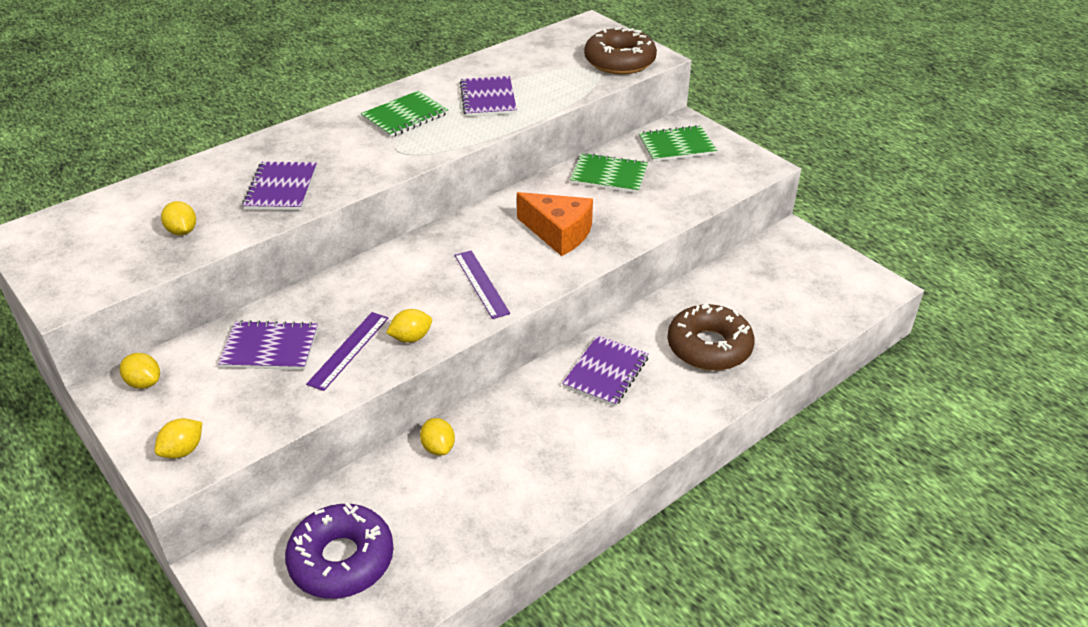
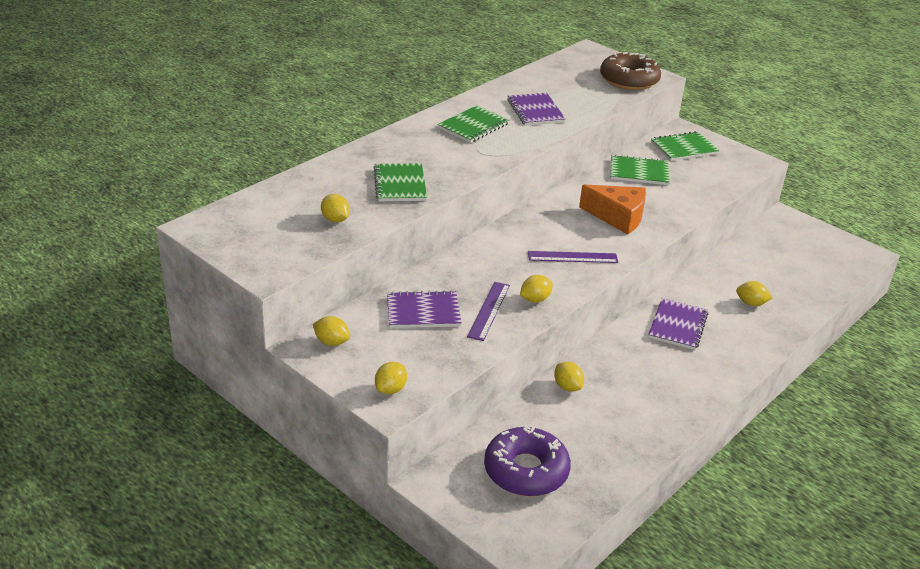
camera: 10 degrees left, 5 degrees down
(281, 188) = (400, 184): purple notebook -> green notebook
(481, 284) = (572, 257): purple ruler -> purple ruler turned 60 degrees counterclockwise
(709, 347) = (751, 303): brown donut -> yellow lemon

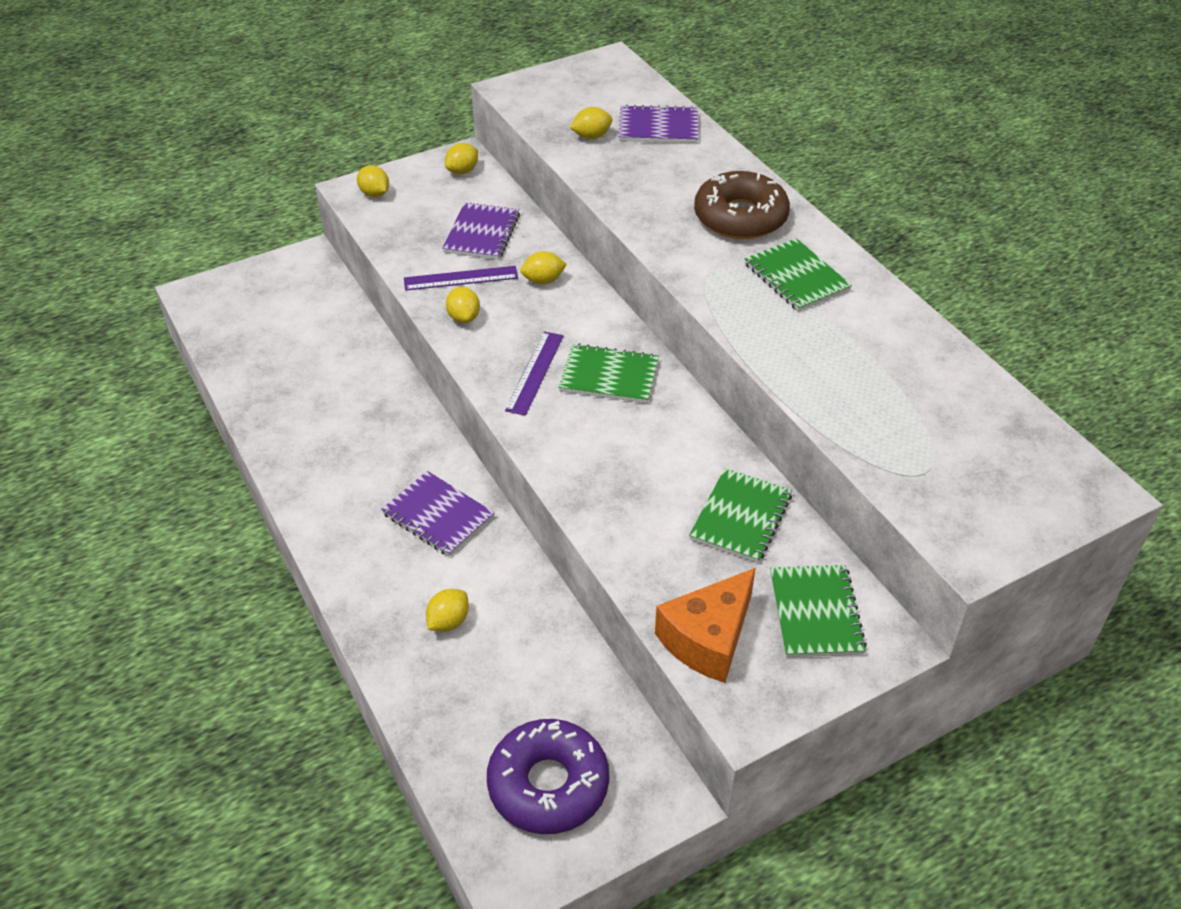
camera: 110 degrees right, 10 degrees up
(400, 184) = (652, 189): green notebook -> green notebook (609, 376)
(489, 310) = (461, 278): purple ruler -> purple ruler turned 45 degrees counterclockwise
(526, 470) = (283, 317): purple donut -> purple donut (548, 784)
(535, 111) = (837, 351): purple notebook -> purple notebook (658, 127)
(567, 387) = (380, 378): yellow lemon -> yellow lemon (543, 280)
(618, 217) = (614, 447): orange cheese -> orange cheese (708, 638)
(629, 80) = (954, 505): brown donut -> brown donut (740, 217)

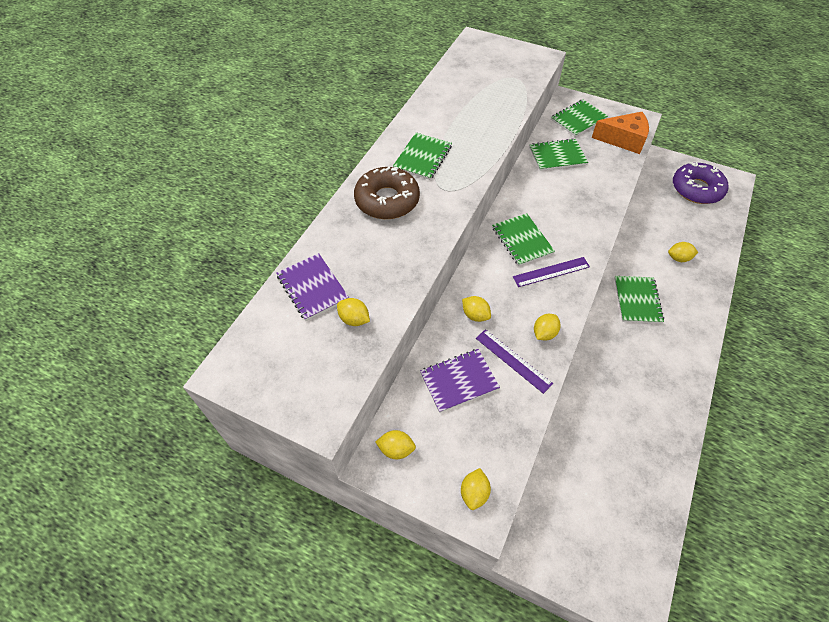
camera: 125 degrees left, 10 degrees up
(438, 515) = (637, 300): purple notebook -> green notebook

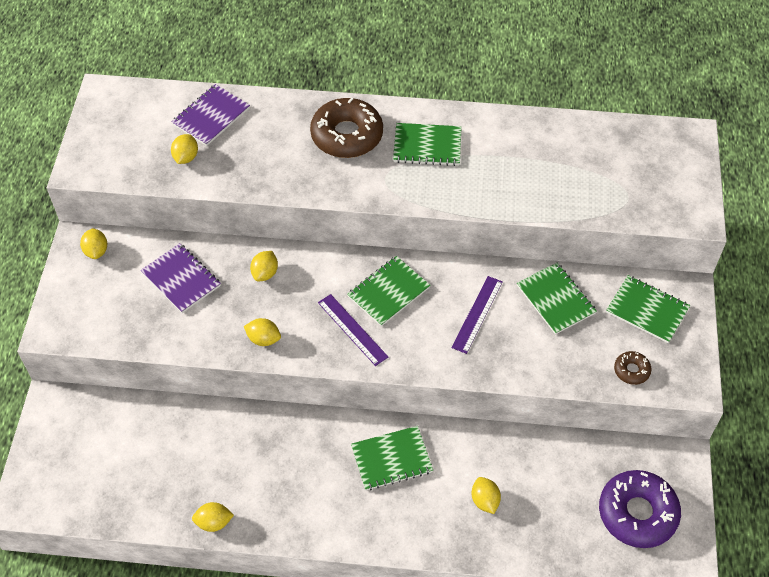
camera: 70 degrees right, 0 degrees up
(474, 493) = (70, 319): yellow lemon -> yellow lemon (214, 522)
(513, 360) = (220, 318): purple ruler -> purple ruler (477, 314)
(623, 140) = (631, 370): orange cheese -> brown donut

